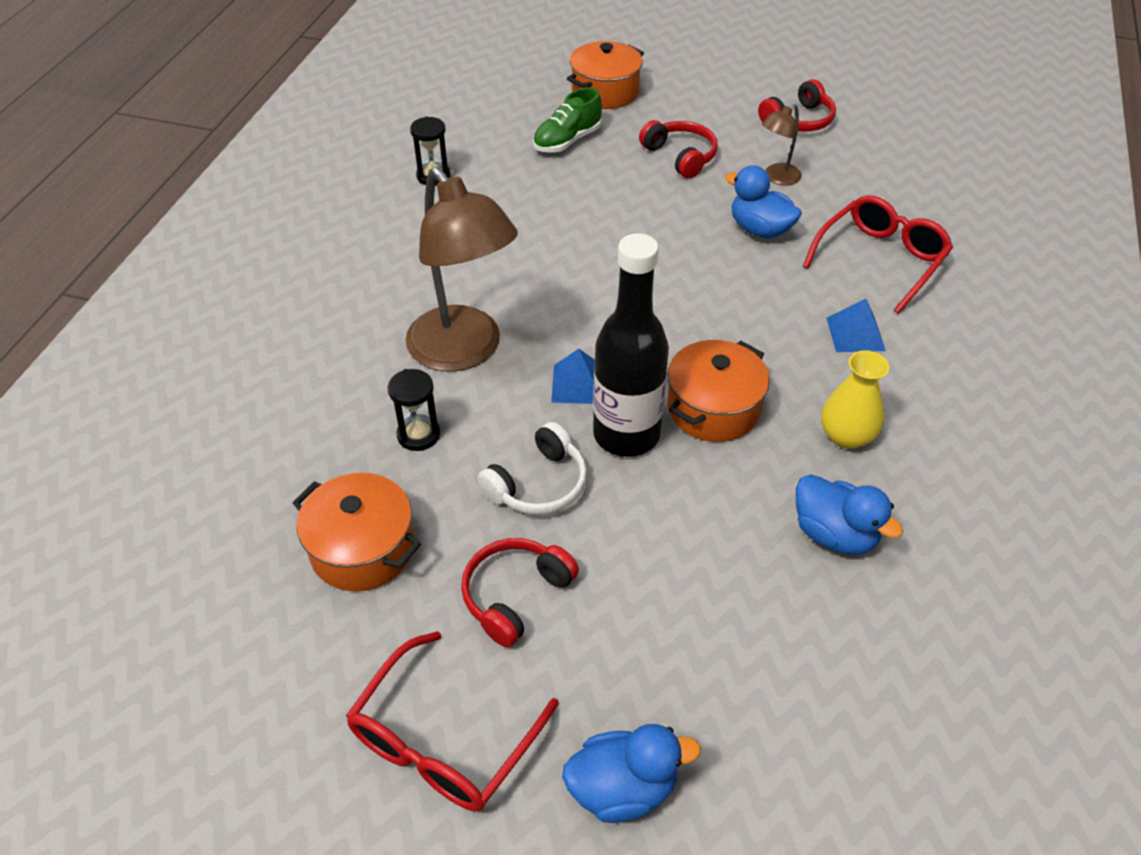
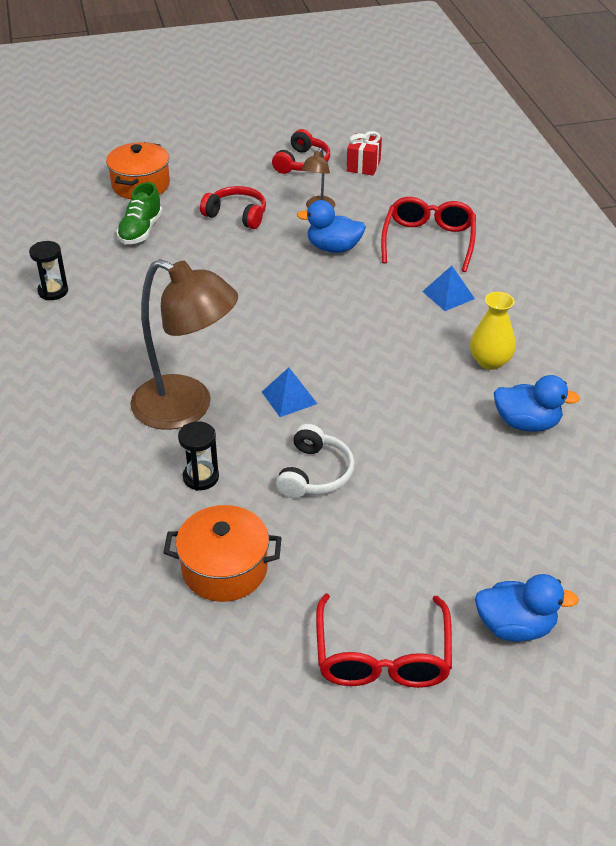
camera: 30 degrees left, 5 degrees down
(515, 595) = (356, 549): red headphones -> none
(622, 788) = (515, 626): blue duck -> blue duck turned 45 degrees clockwise
(626, 435) = (349, 417): black bottle -> none
(713, 408) = (393, 377): orange pot -> none
(868, 145) = (363, 166): none -> red gift

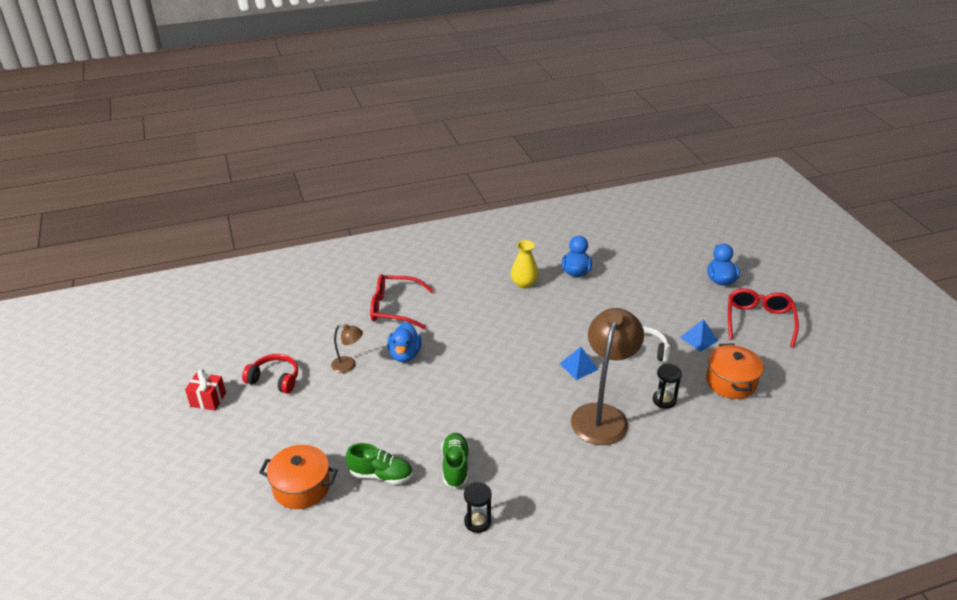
camera: 95 degrees left, 5 degrees down
(136, 280) = (455, 466): none -> green shoe
(237, 215) = (356, 413): red headphones -> none
(363, 166) = (284, 343): red gift -> red gift (208, 400)
(382, 656) = (759, 321): red glasses -> red glasses turned 75 degrees counterclockwise
(448, 295) = (458, 299): blue pyramid -> blue pyramid (699, 339)

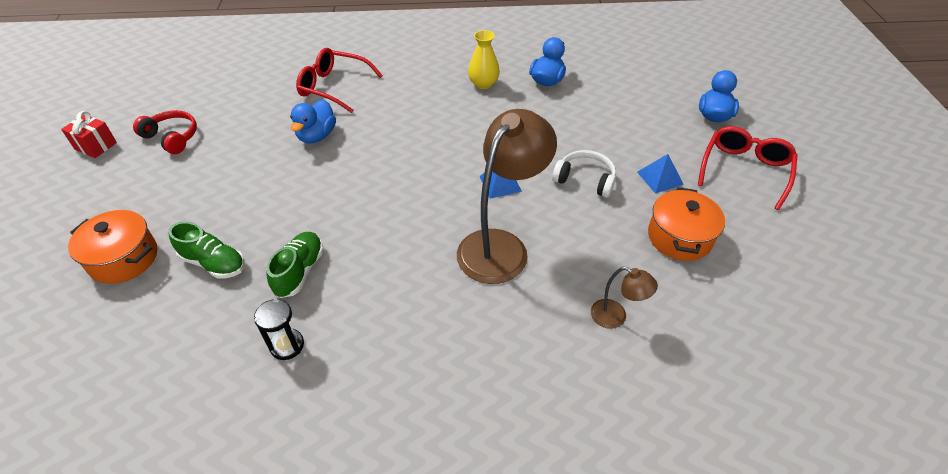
camera: 15 degrees right, 10 degrees up
(348, 365) = (253, 137): brown lamp -> brown lamp (615, 317)
(664, 400) = (585, 243): black hourglass -> none

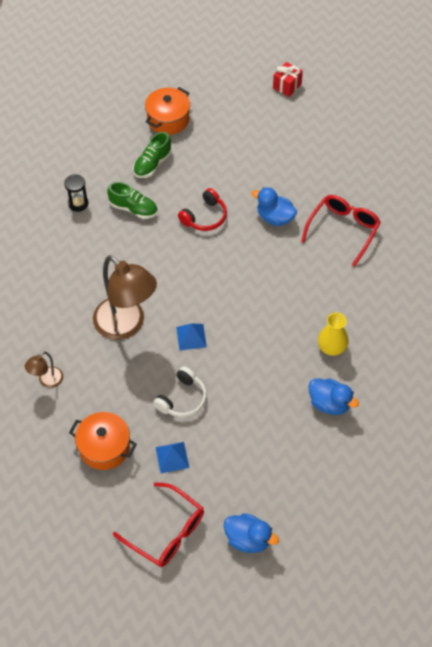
camera: 100 degrees right, 10 degrees up
(172, 137) = (289, 128): red headphones -> red headphones (205, 217)

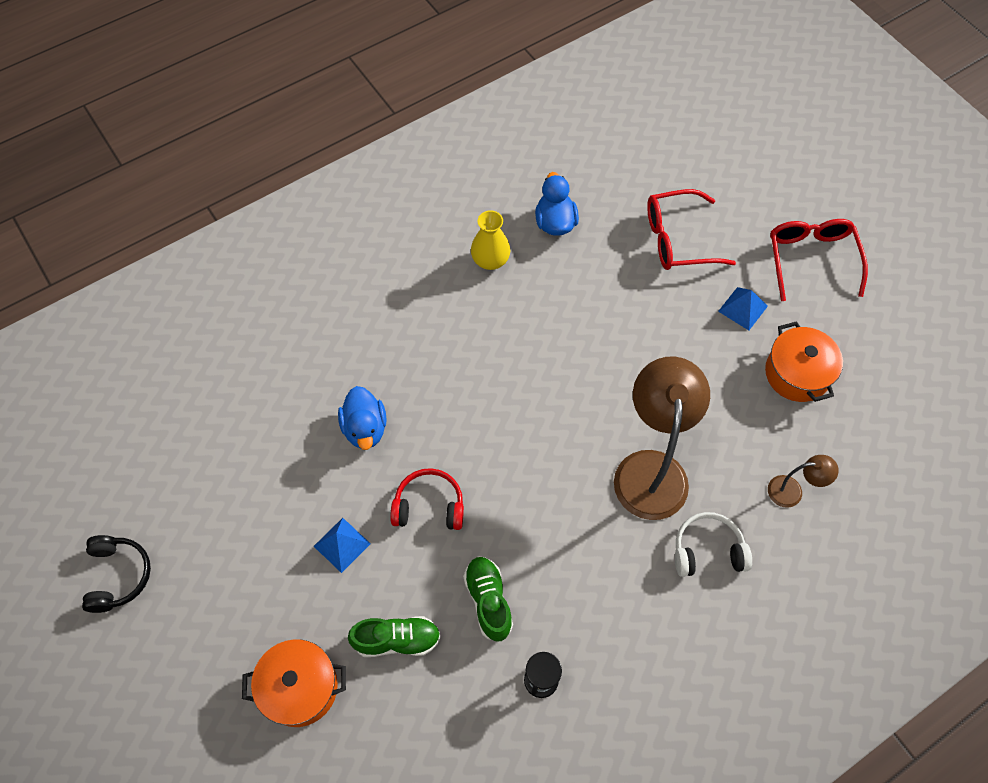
camera: 130 degrees left, 5 degrees up
(182, 399) = (677, 346): white headphones -> white headphones (707, 550)
(191, 337) = (601, 393): blue pyramid -> blue pyramid (342, 544)
(248, 539) = (748, 196): blue duck -> none
(287, 86) = (118, 575): red gift -> black headphones
(343, 230) = (324, 347): red glasses -> red glasses (678, 239)

